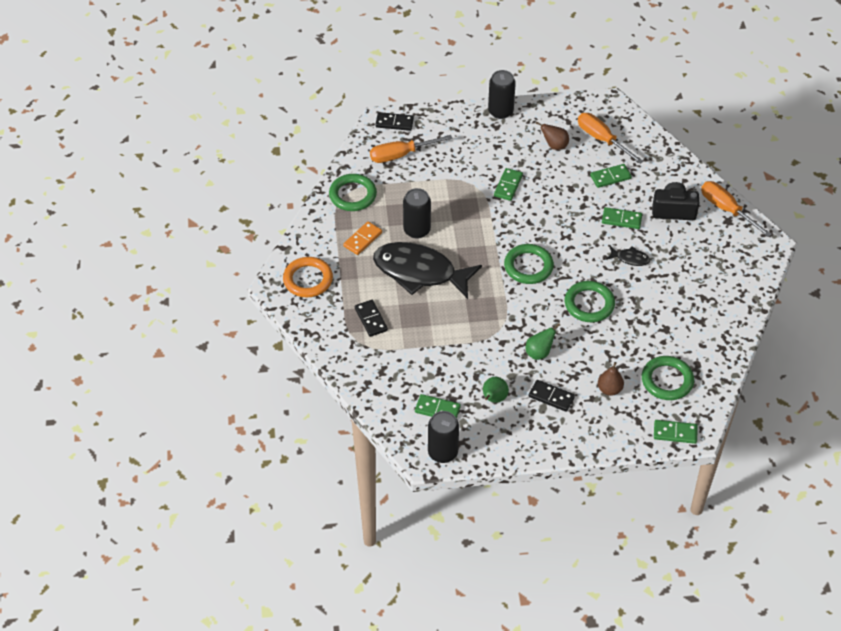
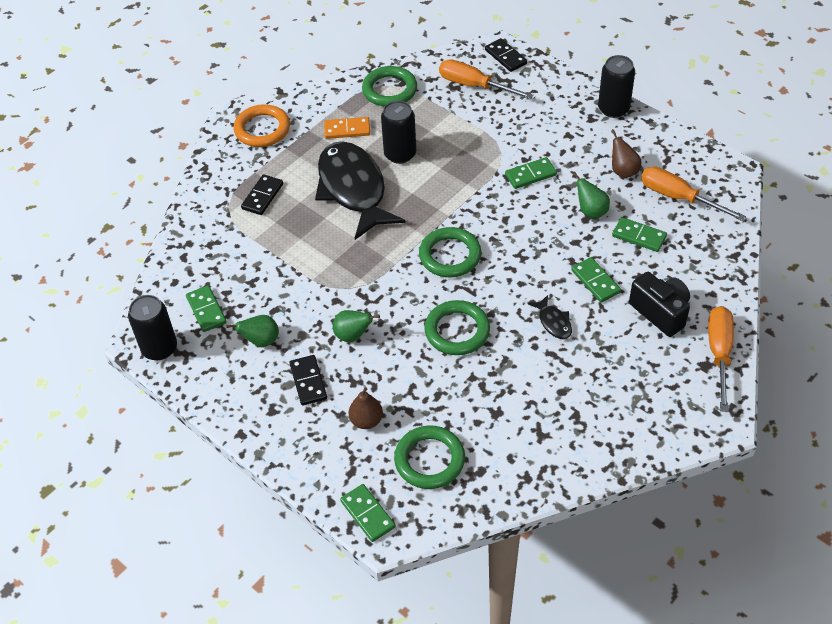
camera: 50 degrees right, 0 degrees up
(568, 182) = (591, 211): none -> green pear
(602, 139) = (678, 197): orange screwdriver -> orange screwdriver turned 60 degrees counterclockwise

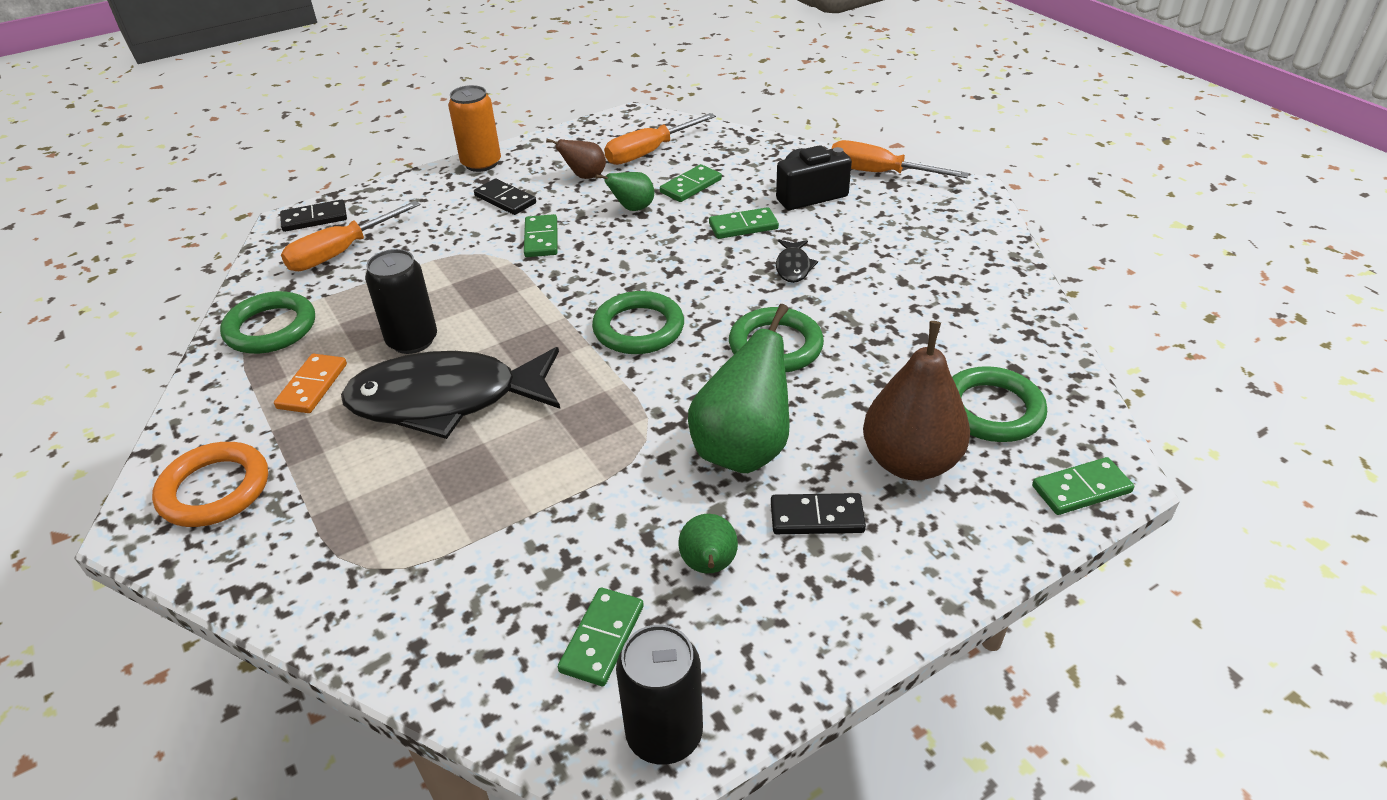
camera: 75 degrees left, 10 degrees down
(206, 310) = (602, 639): green domino -> green domino turned 60 degrees counterclockwise
(262, 196) = (378, 514): black domino -> black domino (505, 199)
(353, 335) = (742, 450): green pear -> green pear, size x1.90
(366, 420) = (910, 462): brown pear -> brown pear, size x1.90
(553, 322) = (793, 267): black fish -> black fish turned 105 degrees clockwise
(613, 109) = (481, 163): black can -> orange can

